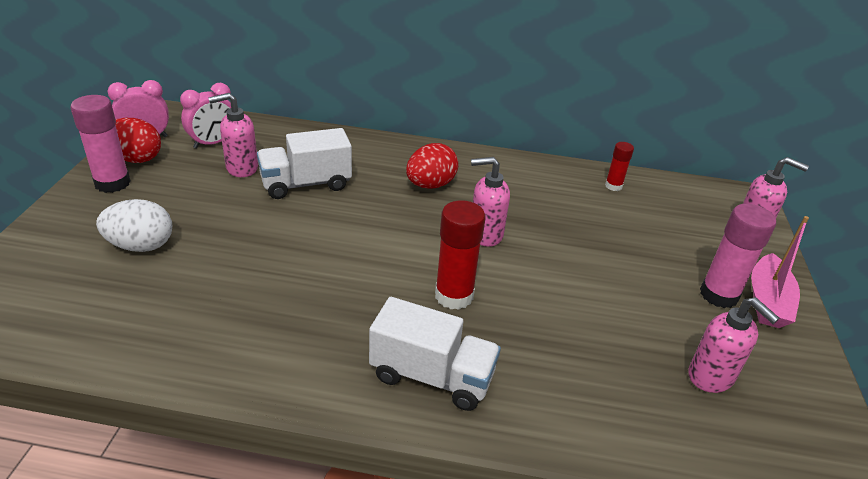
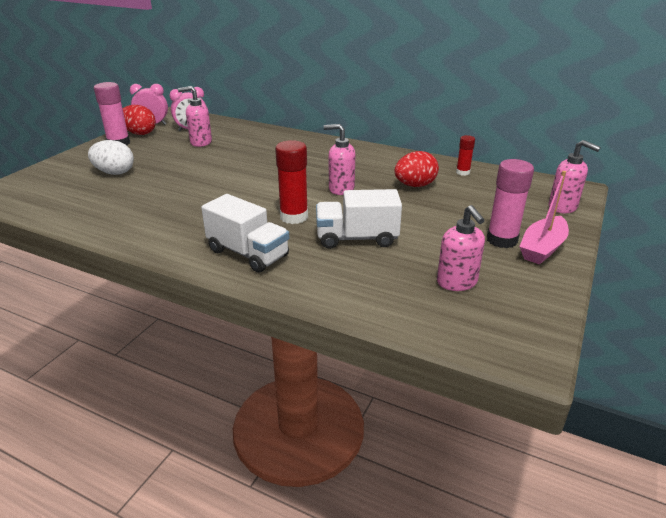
camera: 20 degrees right, 5 degrees down
(306, 184) = (236, 153): white truck -> white truck (357, 238)
(430, 185) = (321, 160): red egg -> red egg (415, 185)

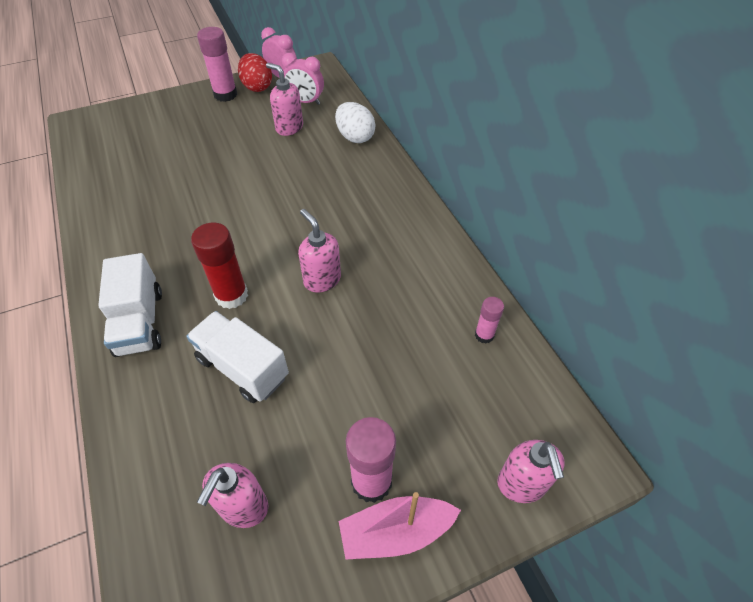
camera: 40 degrees right, 20 degrees up
(114, 173) = (177, 139): white egg -> white egg (355, 137)
(415, 185) = (400, 323): red egg -> none
(462, 172) = (484, 335): red glue stick -> pink glue stick

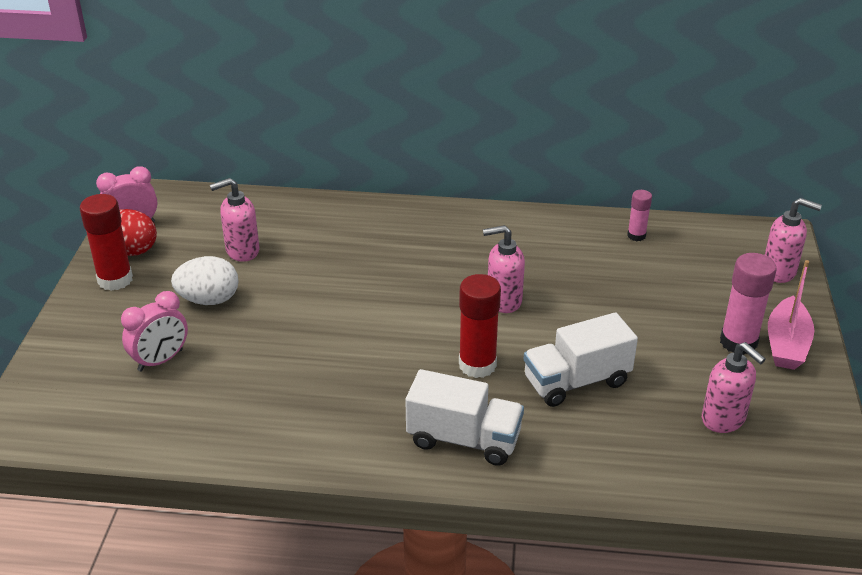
camera: 60 degrees left, 15 degrees down
(225, 95) = (115, 280): pink glue stick -> red glue stick
(305, 101) = (205, 225): pink clock -> pink clock (160, 360)
(355, 137) = (310, 213): white egg -> white egg (209, 300)

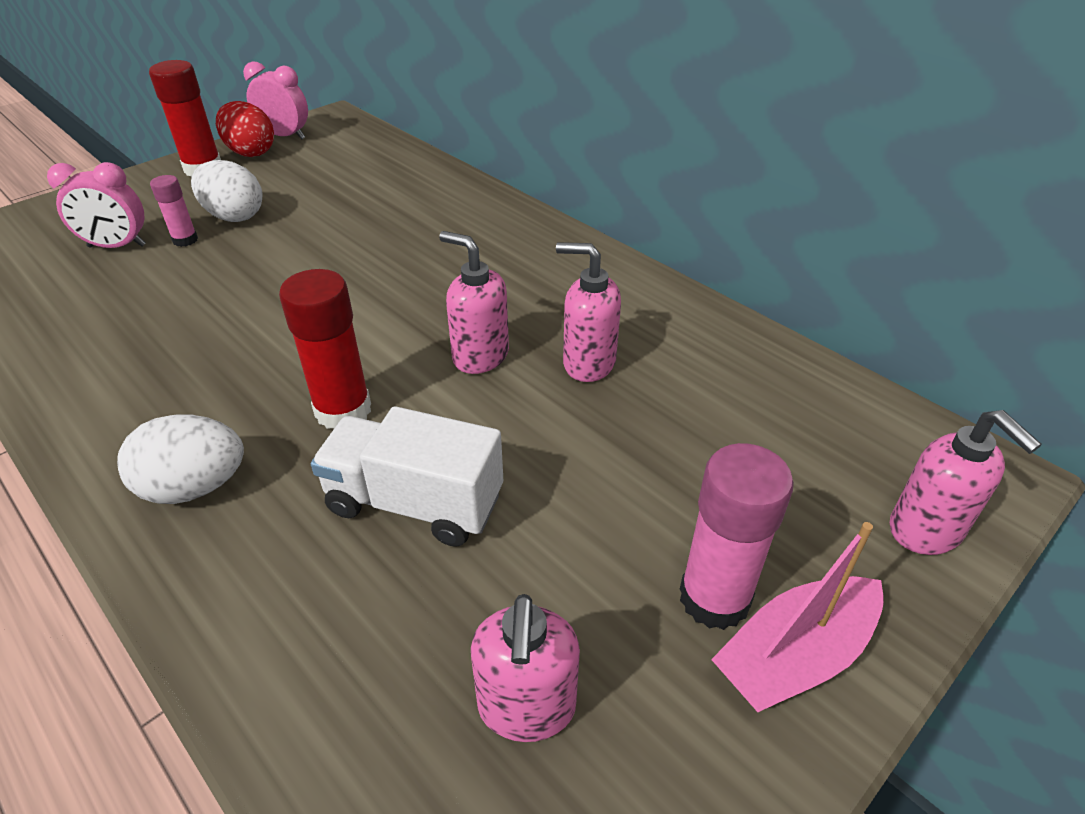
camera: 40 degrees right, 5 degrees up
(242, 251) = (326, 189): pink soap dispenser -> pink soap dispenser (588, 363)
(464, 439) = (195, 487): white truck -> white egg
(636, 235) = (754, 366): pink glue stick -> pink glue stick (185, 240)

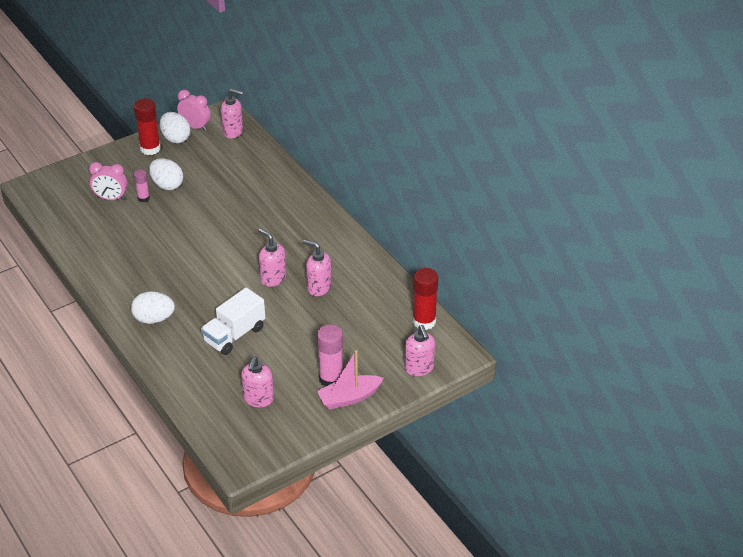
camera: 10 degrees right, 0 degrees up
(250, 152) = (175, 138): red egg -> white egg
(343, 410) = (212, 296): red glue stick -> red glue stick (424, 321)
(352, 137) = (233, 131): none -> pink soap dispenser
(414, 503) = (234, 335): white truck -> white truck turned 75 degrees counterclockwise

